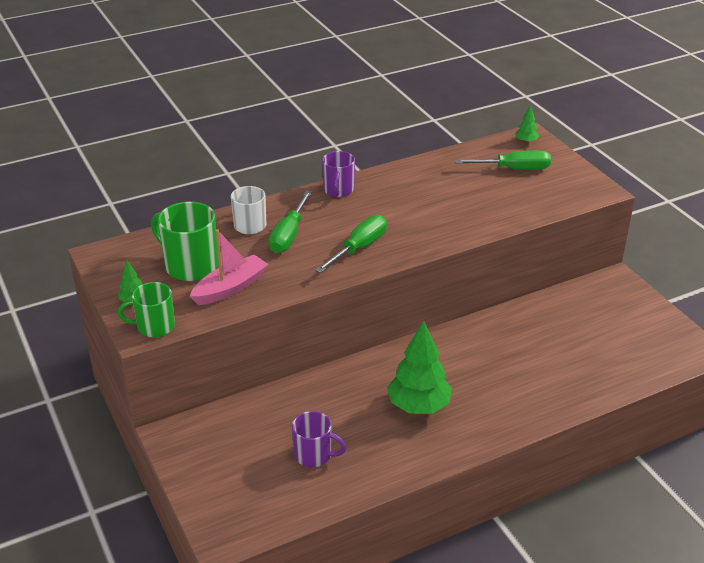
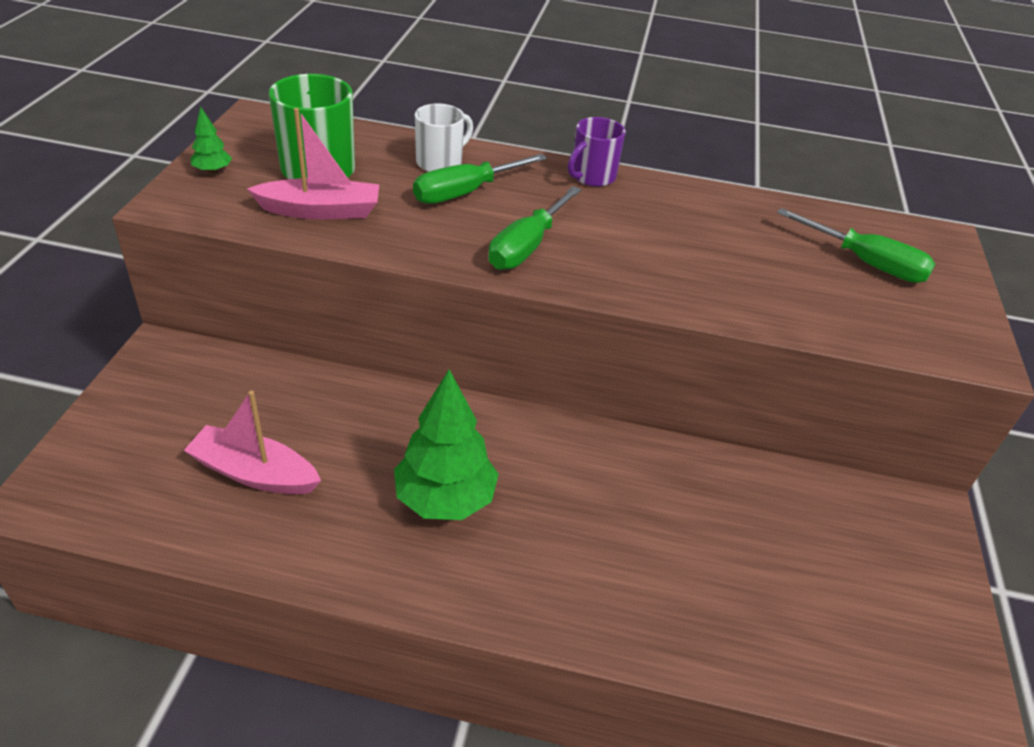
camera: 35 degrees right, 5 degrees up
(154, 326) = (188, 205): green mug -> none
(314, 455) = (254, 473): purple mug -> pink boat
(359, 247) = (526, 247): green screwdriver -> green screwdriver turned 135 degrees clockwise
(526, 141) = (927, 240): green tree -> none

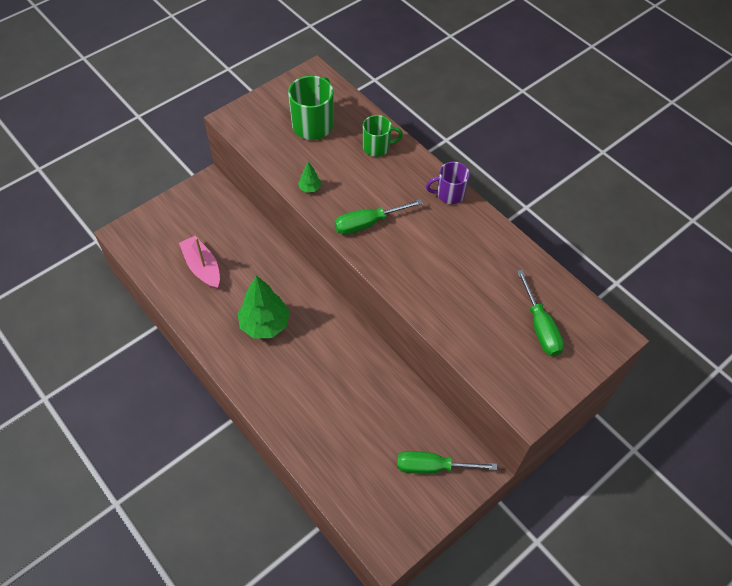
camera: 40 degrees right, 15 degrees up
(213, 171) = (264, 105): green tree -> green tree (309, 188)
(321, 211) = (292, 154): pink boat -> none
(440, 162) = (377, 147): white mug -> green mug
(464, 193) = (370, 174): green screwdriver -> green screwdriver (432, 467)

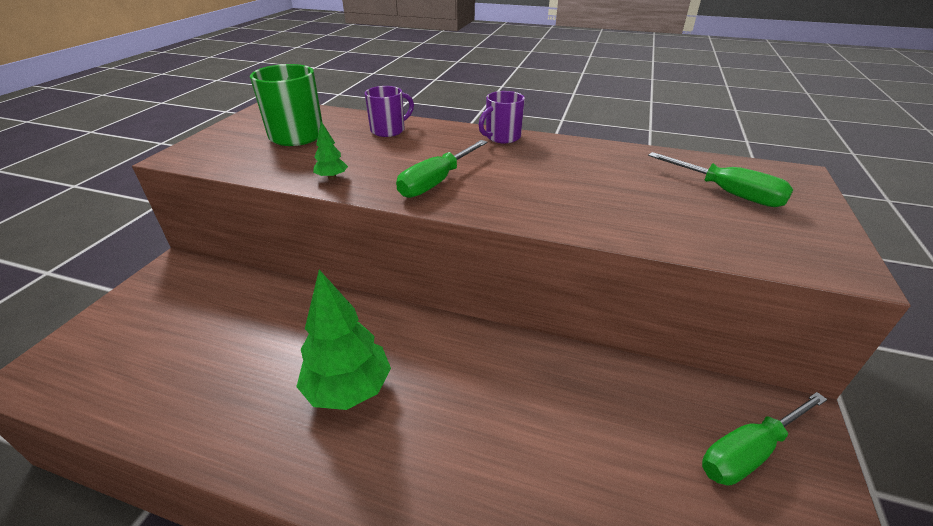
camera: 30 degrees left, 20 degrees down
(202, 267) = (201, 361): pink boat -> none
(377, 147) = (389, 130): green mug -> purple mug

